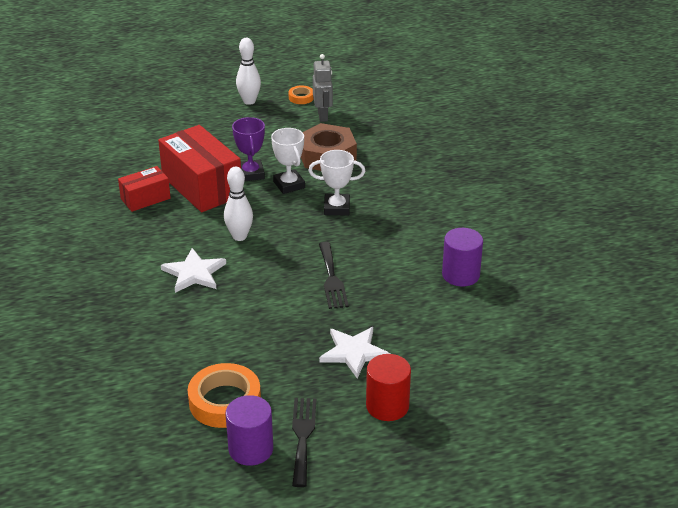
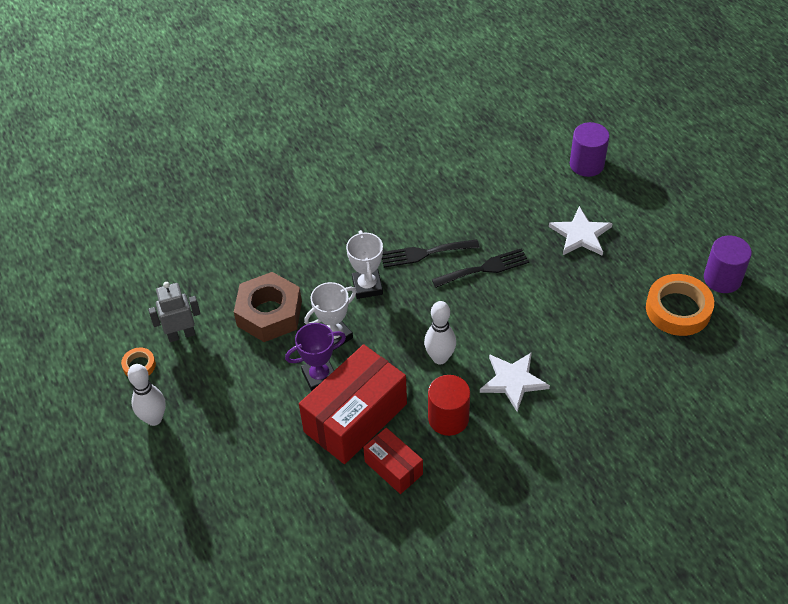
camera: 100 degrees left, 15 degrees up
(303, 437) = (693, 248): black fork -> black fork (425, 253)
(387, 406) = (635, 203): red cylinder -> red cylinder (448, 418)
(460, 275) = (448, 179): purple cylinder -> purple cylinder (586, 164)

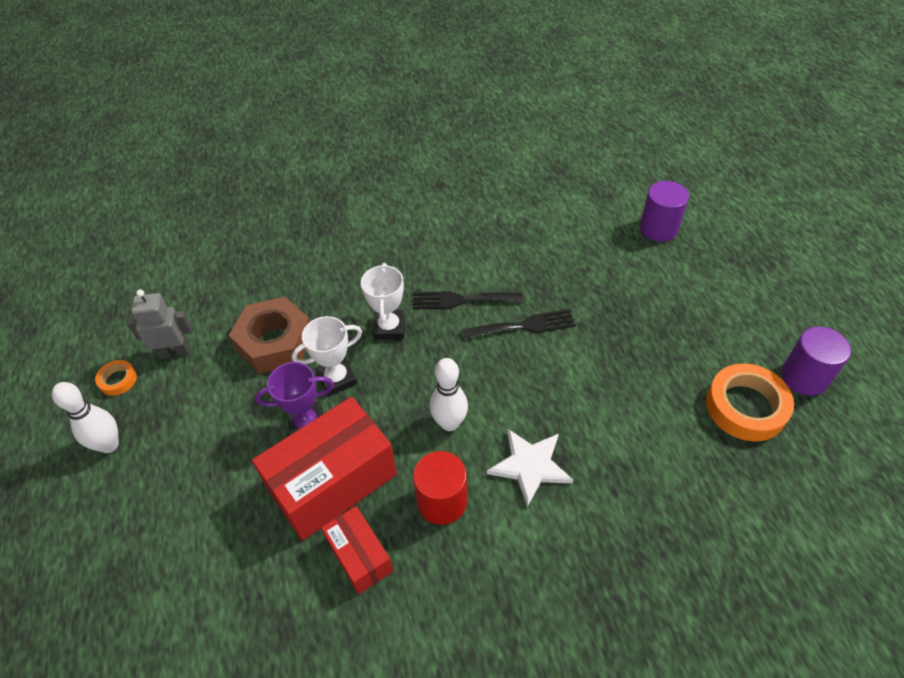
camera: 10 degrees right, 0 degrees up
(580, 234) = (640, 303): white star -> none

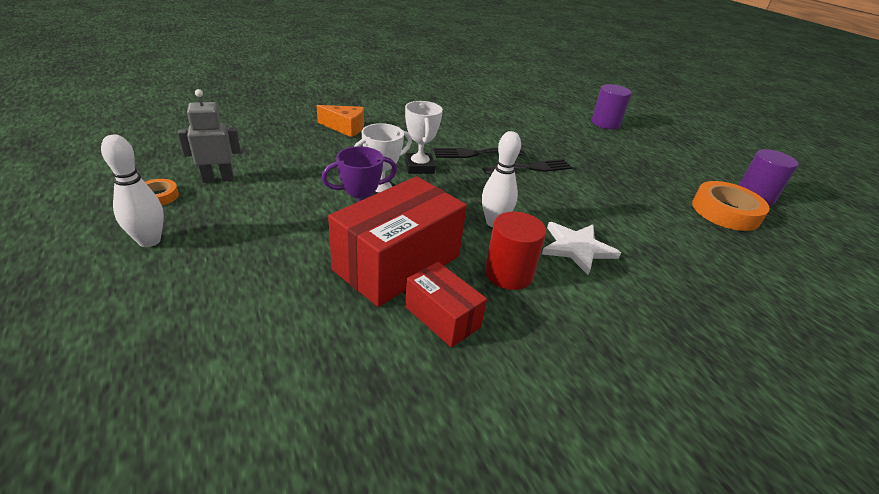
camera: 15 degrees left, 15 degrees down
(275, 342) = (317, 174): brown nut -> none
(319, 256) = (345, 128): none -> orange cheese

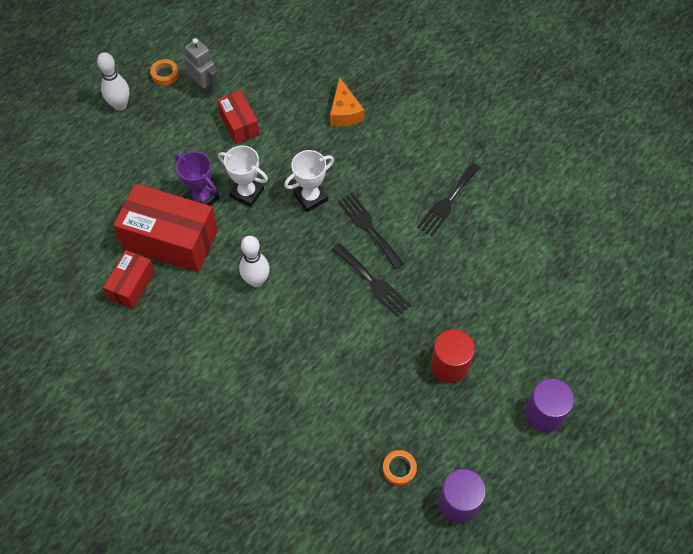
camera: 70 degrees right, 25 degrees up
(292, 175) = (239, 124): none -> red box
(474, 120) = (447, 202): none -> black fork
(508, 273) = (195, 309): red cylinder -> red cylinder (450, 365)
(577, 248) = (254, 347): white star -> none
(605, 123) = (552, 329): purple cylinder -> purple cylinder (544, 414)
(725, 212) = (399, 469): orange tape -> orange tape, size x0.49

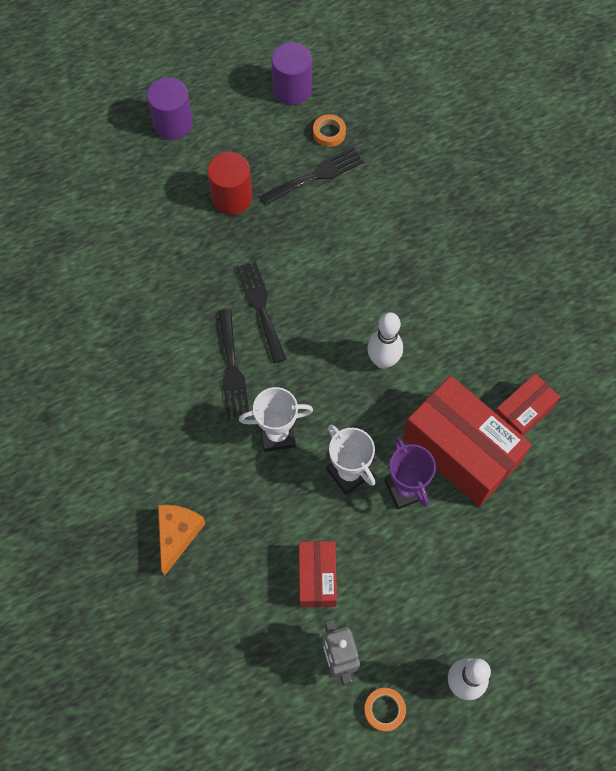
camera: 155 degrees left, 5 degrees up
(447, 202) = (128, 362): black fork -> black fork (317, 175)

